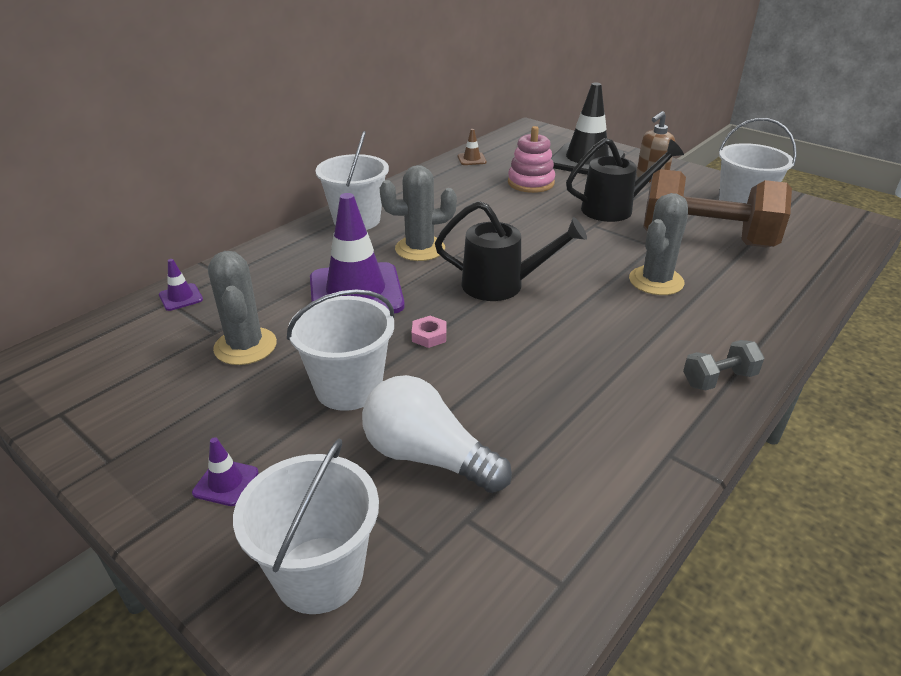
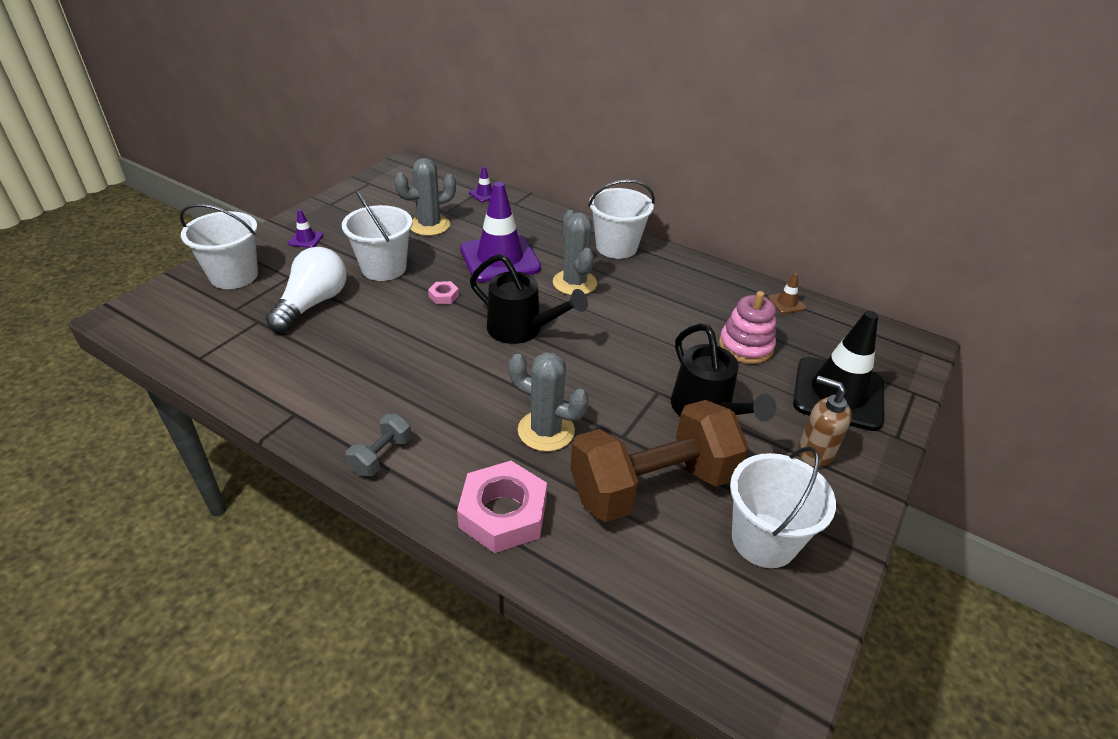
camera: 80 degrees right, 5 degrees up
(502, 285) = (522, 330): black watering can -> black watering can turned 60 degrees counterclockwise
(706, 239) = (652, 485): brown dumbbell -> brown dumbbell turned 60 degrees clockwise
(719, 379) = (381, 456): grey dumbbell -> grey dumbbell turned 60 degrees clockwise
(764, 308) = (503, 513): none -> pink nut

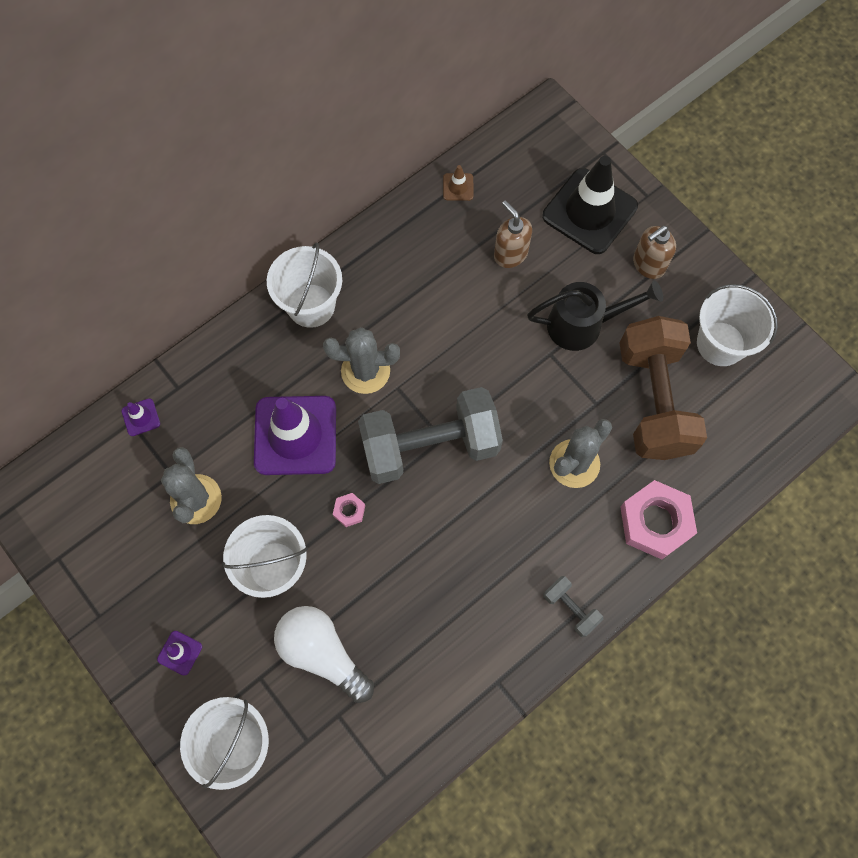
camera: 70 degrees left, 30 degrees up
(522, 330) = (430, 446): black watering can -> grey dumbbell
(745, 346) = (510, 254): pink stacking toy -> brown soap dispenser

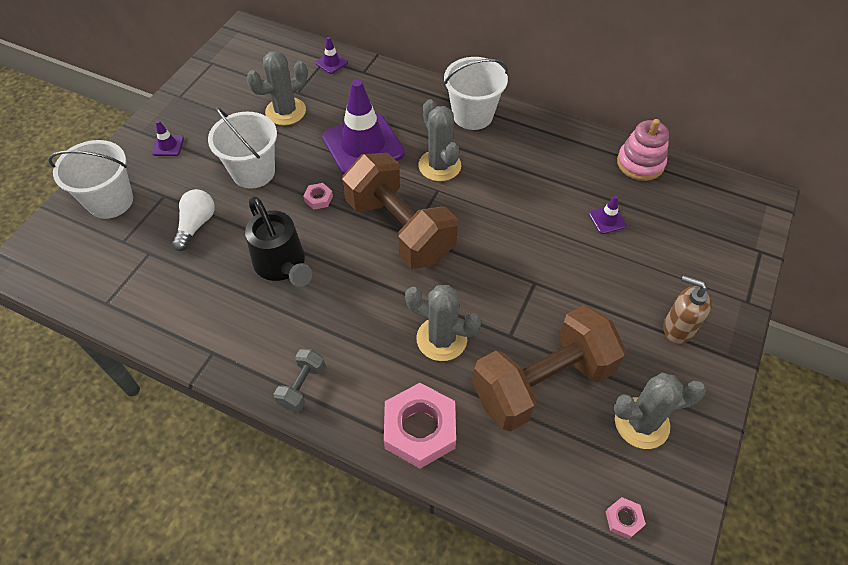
camera: 65 degrees right, 15 degrees down
(322, 653) = (196, 225): white light bulb -> white light bulb, size x0.66
(430, 446) = (400, 229): grey dumbbell -> brown dumbbell
(458, 187) = (640, 163): brown traffic cone -> pink stacking toy
(510, 254) = (607, 220): brown soap dispenser -> purple traffic cone
(583, 325) = (580, 297): black watering can -> black watering can (282, 266)
(589, 211) = (694, 262): black traffic cone -> none
(720, 344) = (641, 423): white bucket -> grey cactus
(791, 402) = (623, 519): none -> pink nut

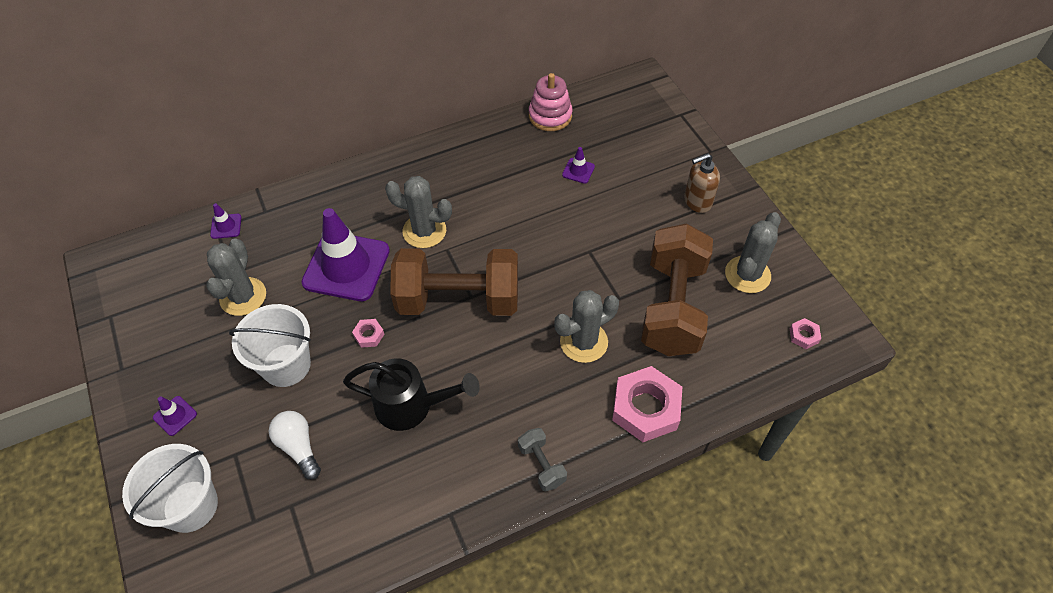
camera: 50 degrees left, 0 degrees up
(472, 115) = (398, 175): white bucket -> none

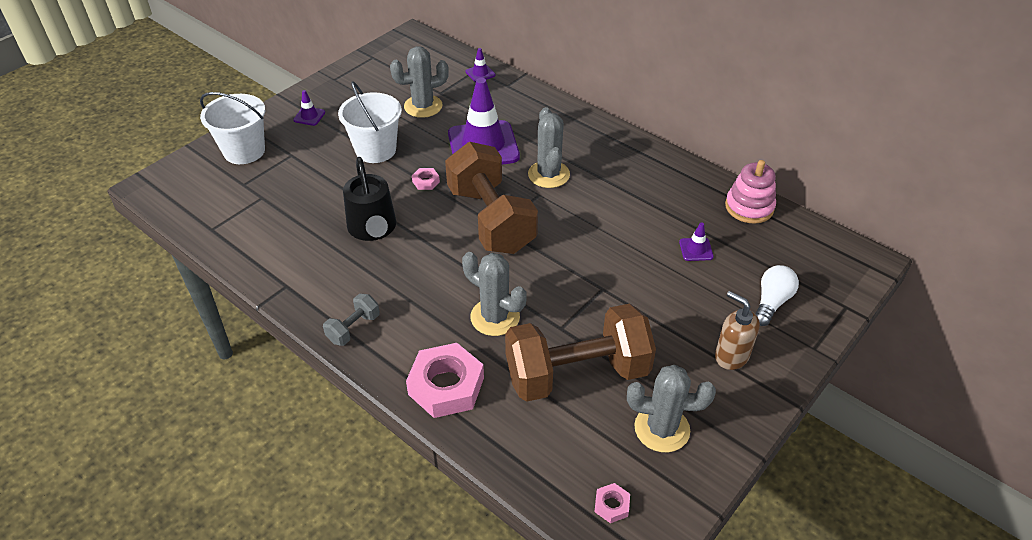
camera: 65 degrees right, 10 degrees down
(298, 447) = (310, 183): white light bulb -> white light bulb (771, 302)

